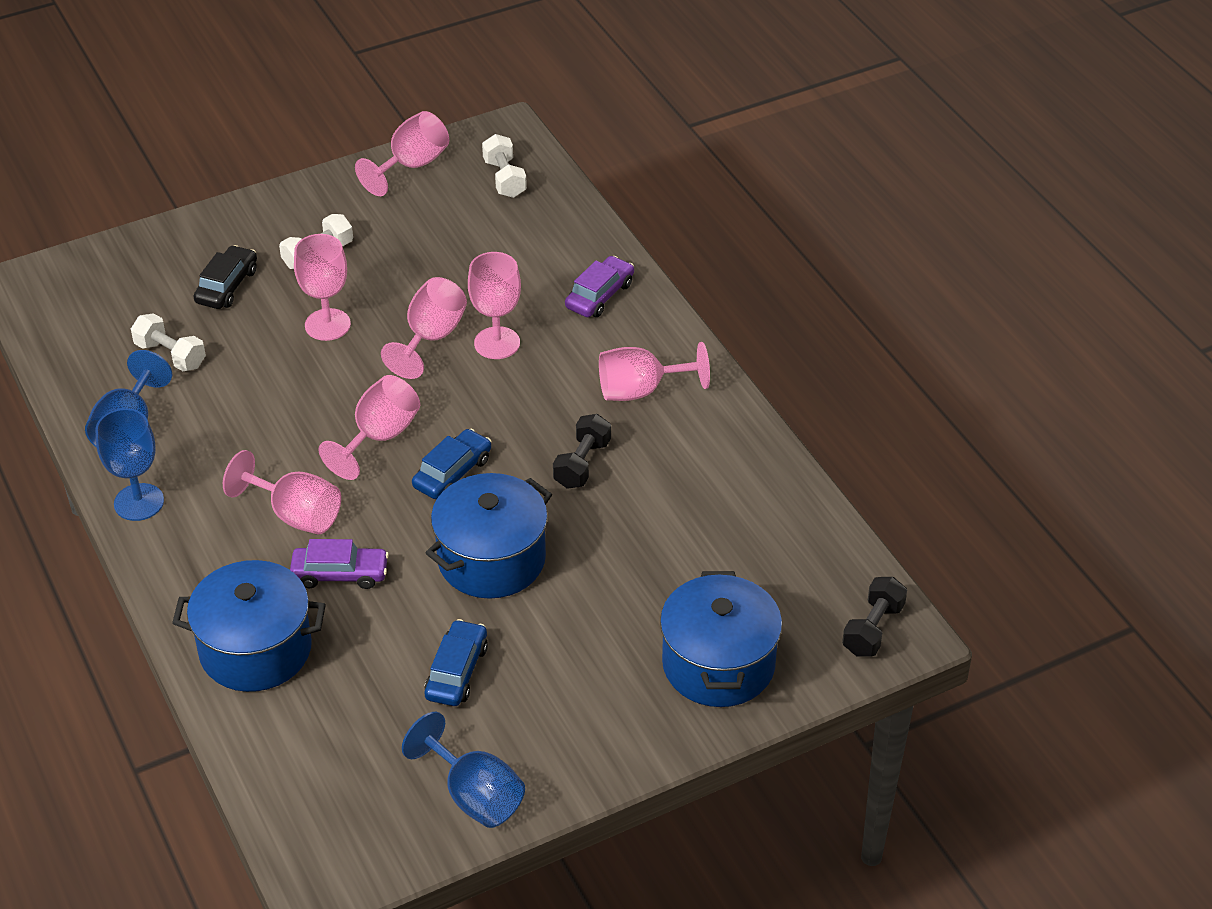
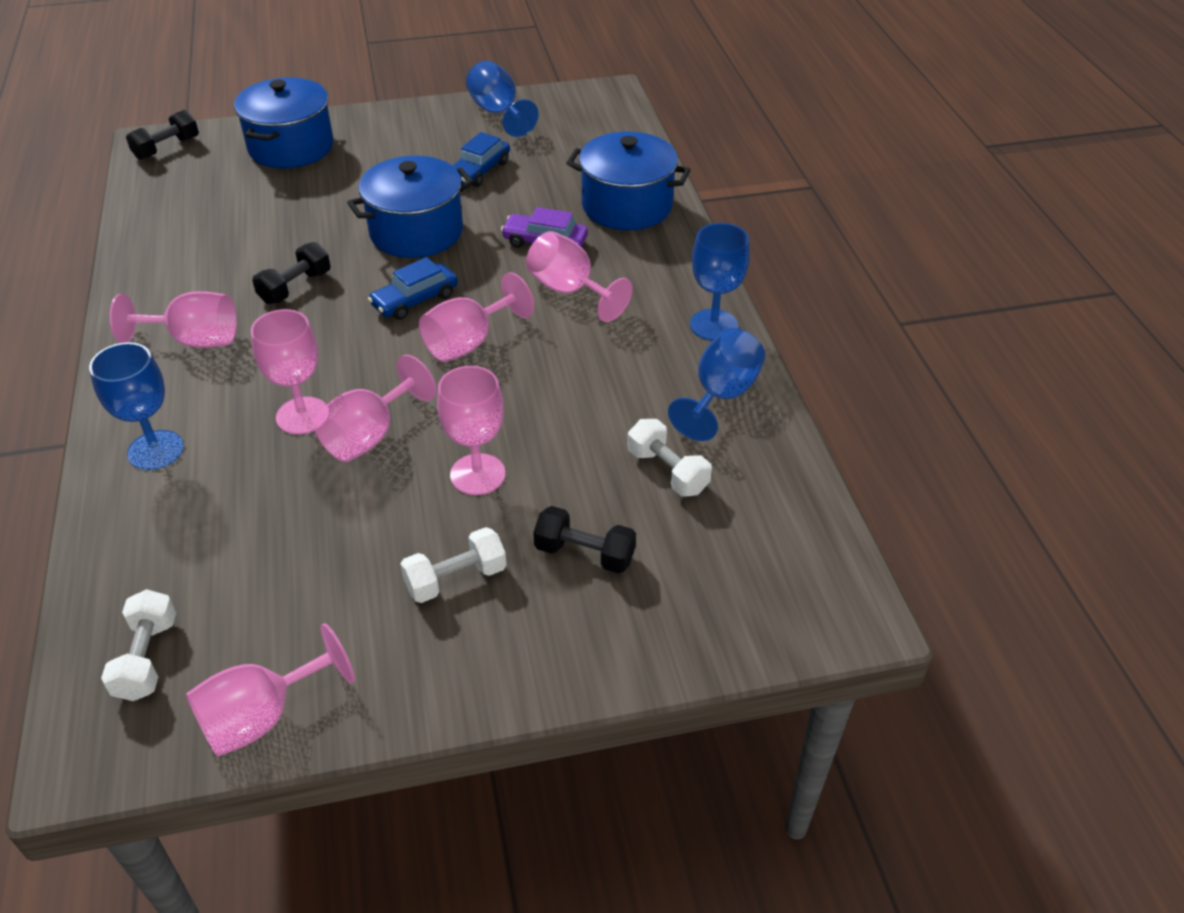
camera: 165 degrees left, 0 degrees up
(227, 286) = (584, 553): black car -> black dumbbell
(599, 295) = (155, 450): purple car -> blue goblet

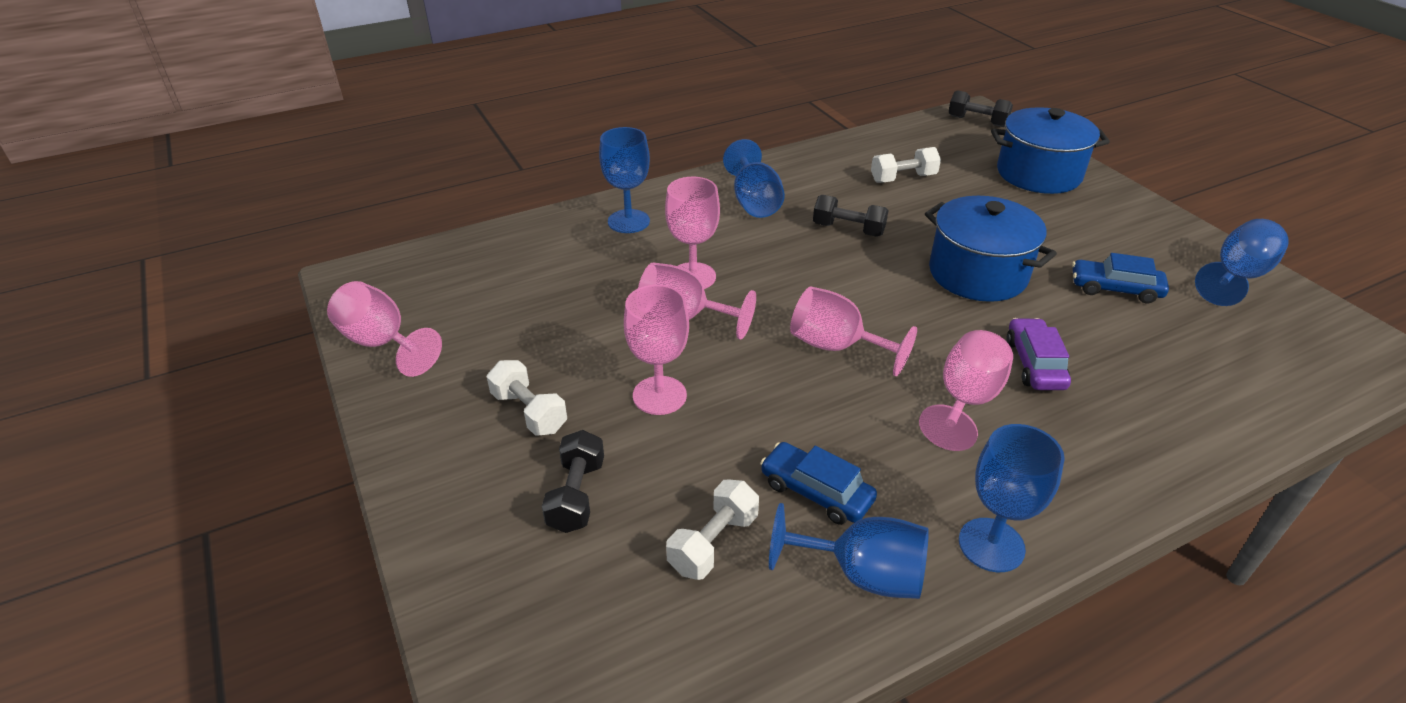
camera: 75 degrees right, 5 degrees down
(147, 658) = (433, 277): white dumbbell -> white dumbbell (903, 178)
(194, 340) = (754, 202): pink goblet -> blue goblet
(415, 300) = (876, 298): blue car -> blue car (816, 492)
(627, 206) = (1163, 417): blue pot -> none

